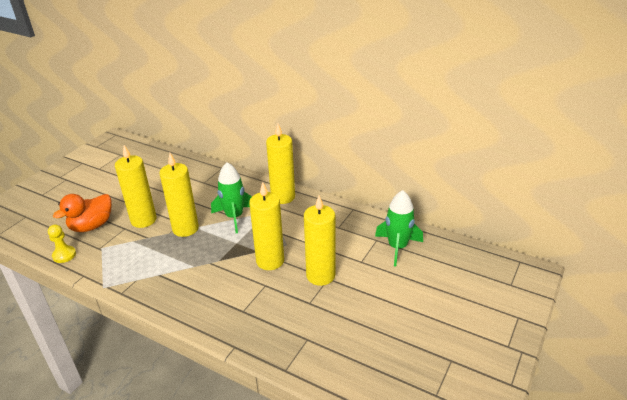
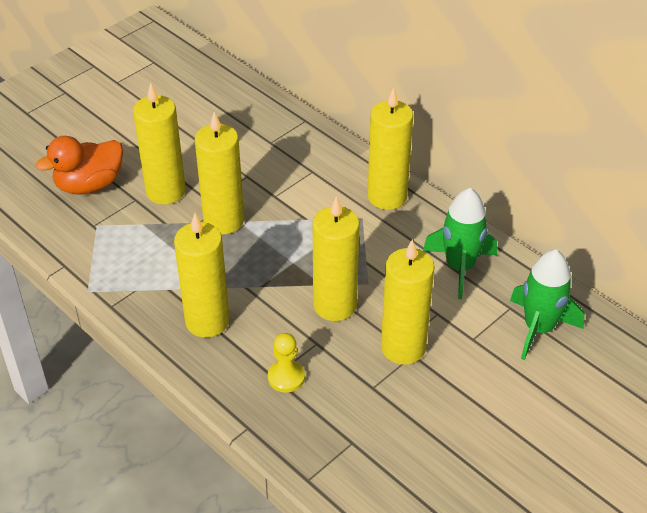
camera: 15 degrees right, 10 degrees up
(64, 255) = (43, 226): yellow pawn -> yellow pawn (286, 377)
(189, 288) = (207, 321): none -> yellow candle
(234, 217) = (302, 216): green rocket -> green rocket (459, 267)

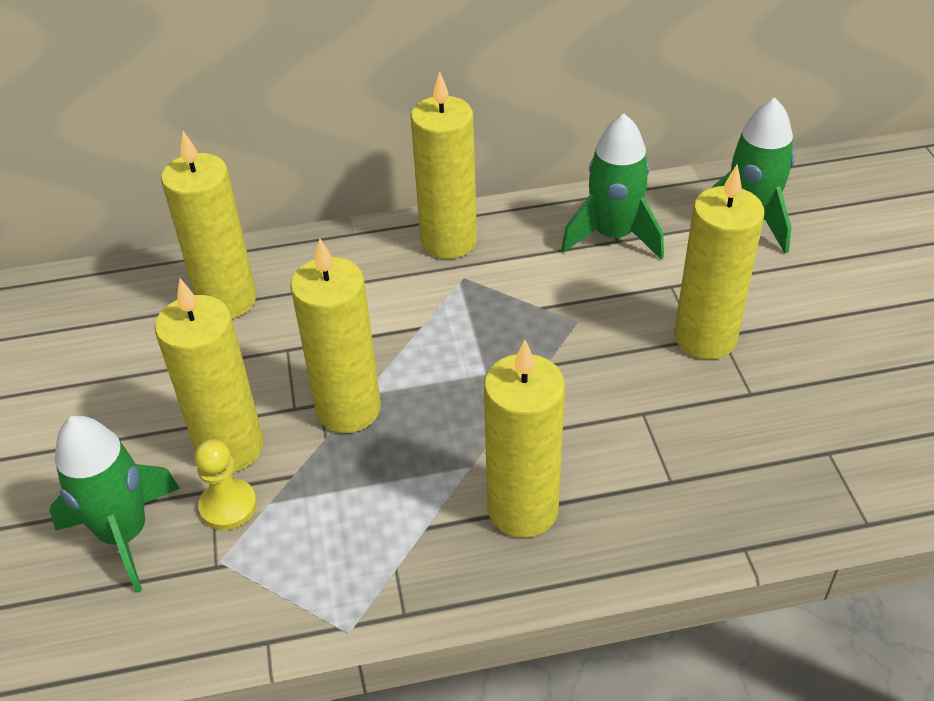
camera: 55 degrees left, 0 degrees up
(89, 185) = (124, 534): orange duck -> green rocket
(286, 377) = (681, 469): yellow pawn -> yellow pawn (228, 506)
(335, 305) = (591, 367): yellow candle -> yellow candle (227, 300)

